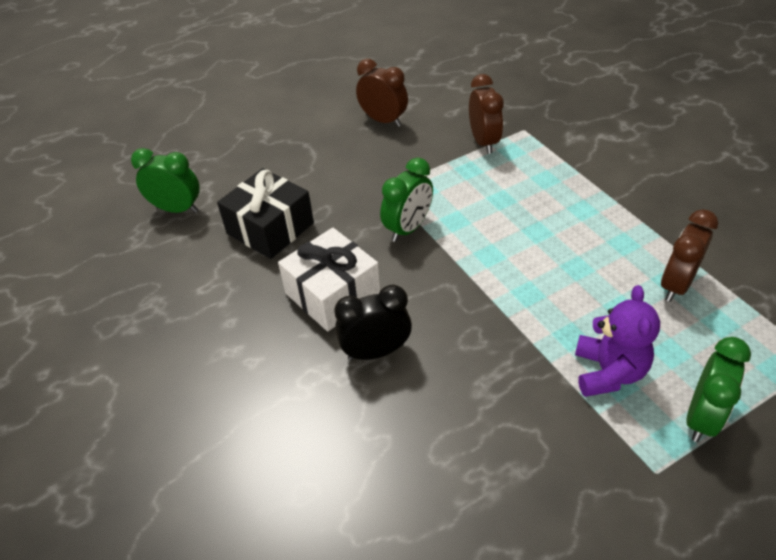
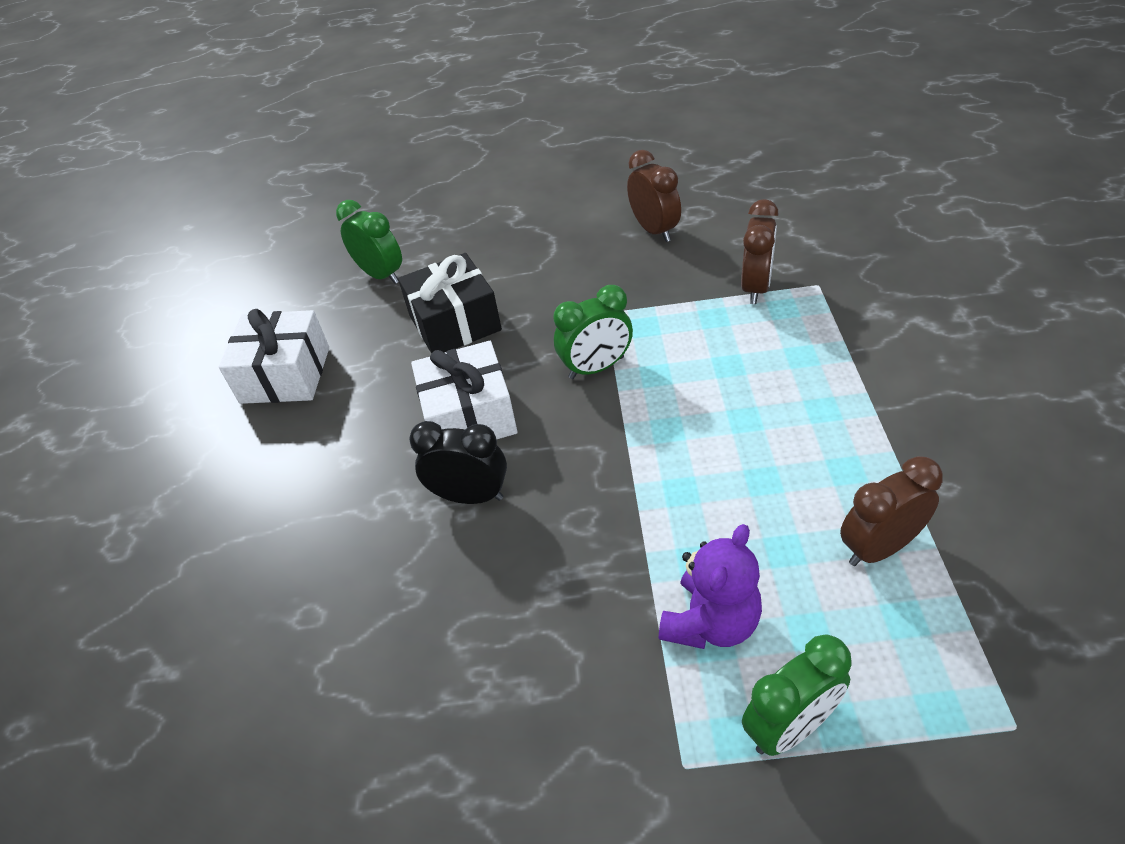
camera: 30 degrees right, 0 degrees up
(143, 313) = (285, 375): none -> white gift

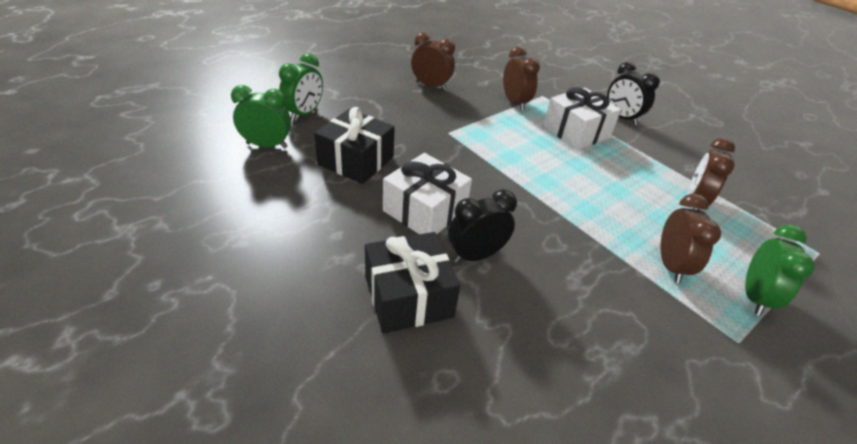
camera: 45 degrees left, 5 degrees down
(285, 375) = (251, 228): white gift -> white gift (576, 132)
(356, 513) = (408, 296): none -> black gift
(596, 368) = (474, 161): green clock -> green clock (304, 114)
(711, 622) = (670, 265): purple teddy bear -> brown clock
(921, 361) = (621, 118): none -> black clock

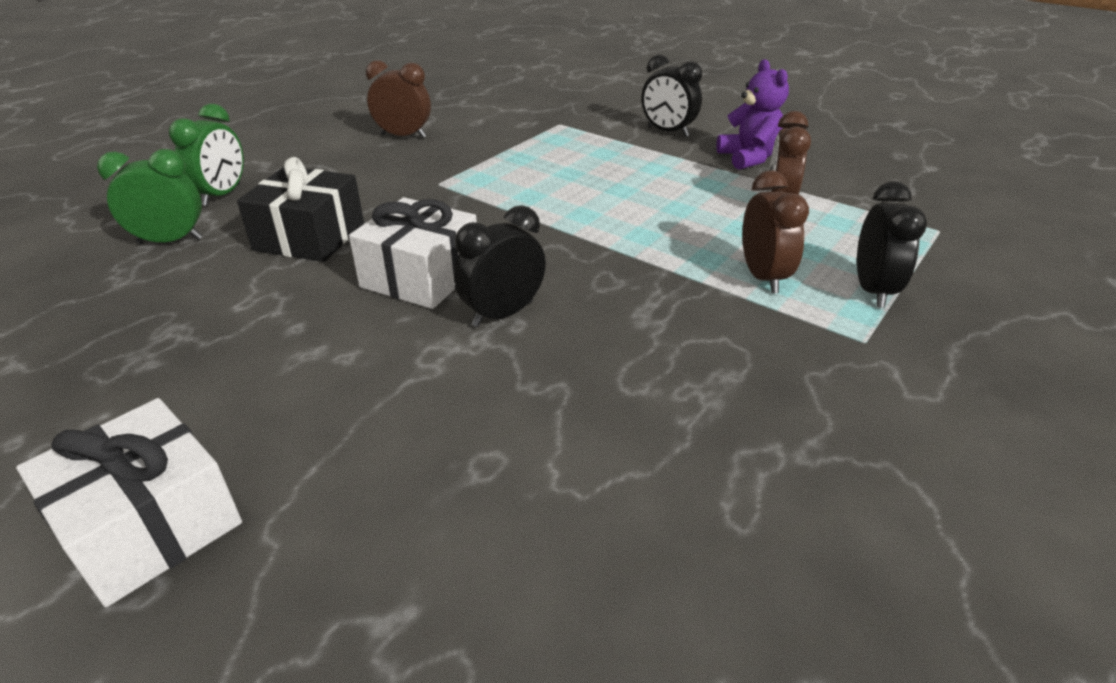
camera: 10 degrees left, 5 degrees down
(408, 296) = (415, 379): black gift -> none
(515, 103) = (524, 137): brown clock -> none
(576, 132) = (612, 156): white gift -> white gift (150, 525)
(679, 154) = (749, 158): none -> purple teddy bear
(754, 297) = (873, 290): green clock -> black clock

